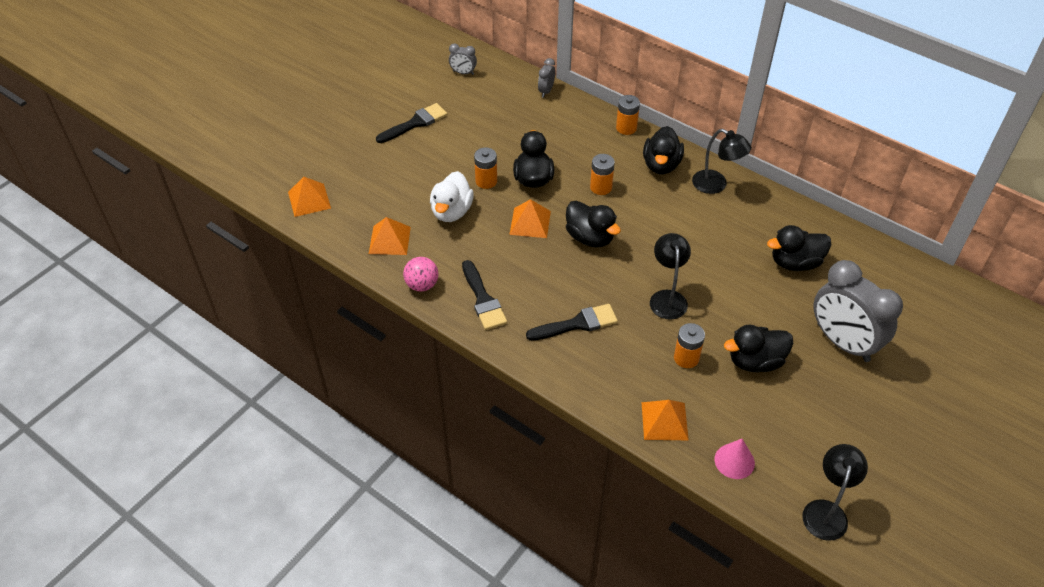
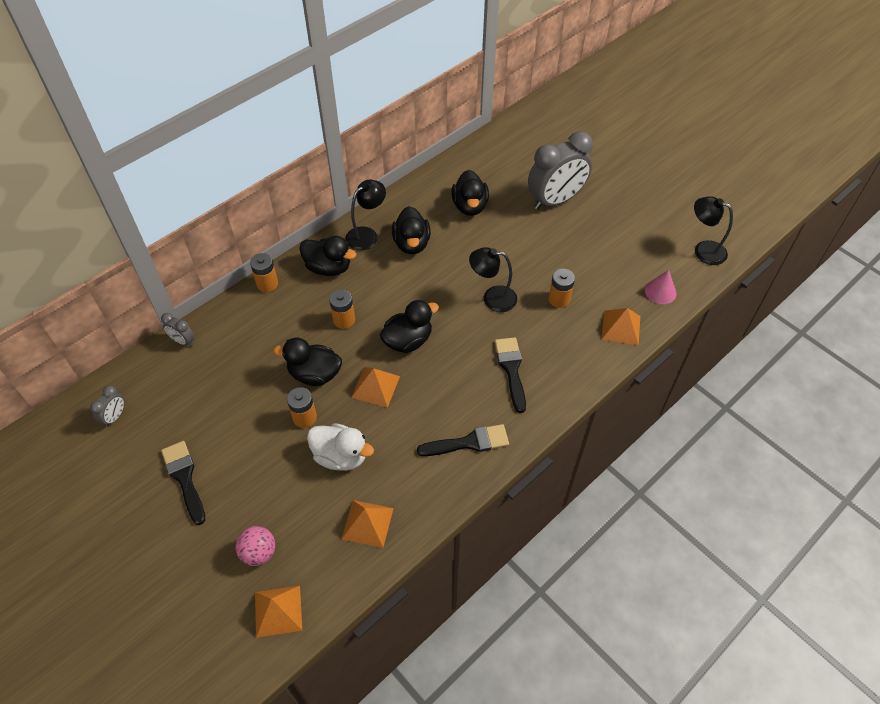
camera: 80 degrees left, 5 degrees up
(422, 285) = (439, 497): pink ball -> pink ball (259, 552)
(755, 361) = (567, 256): black duck -> black duck (411, 244)

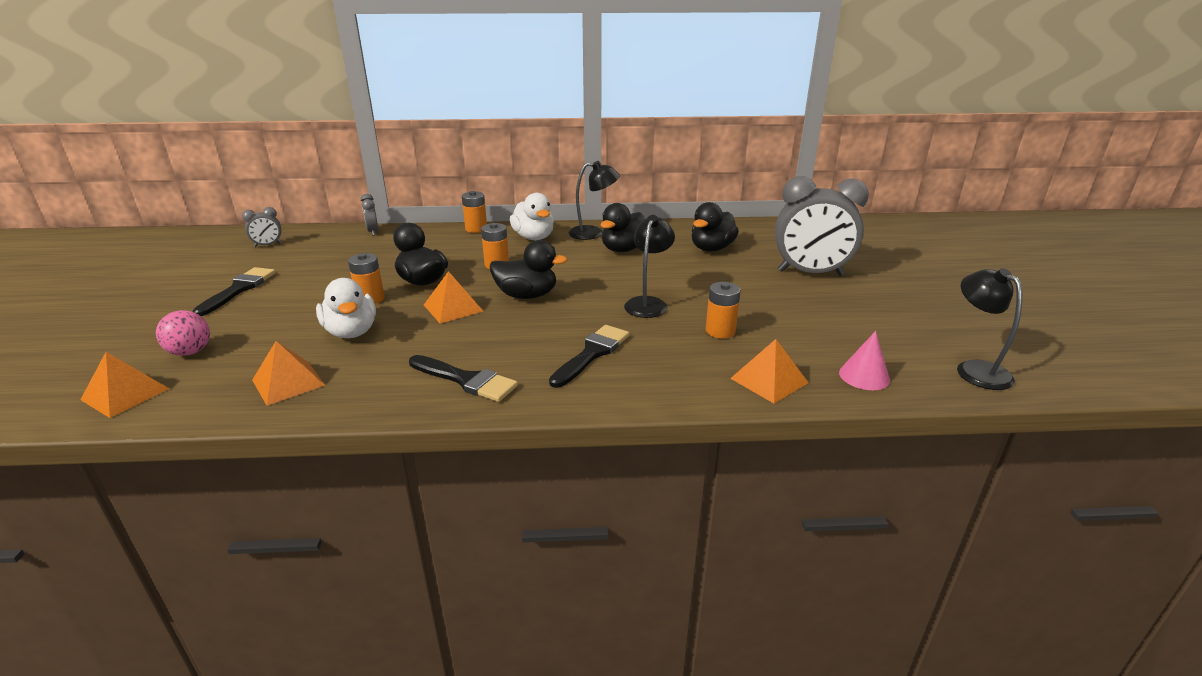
camera: 40 degrees right, 25 degrees down
(328, 268) = (534, 237): black duck -> white duck
(492, 298) = (648, 303): black lamp -> black lamp turned 60 degrees clockwise

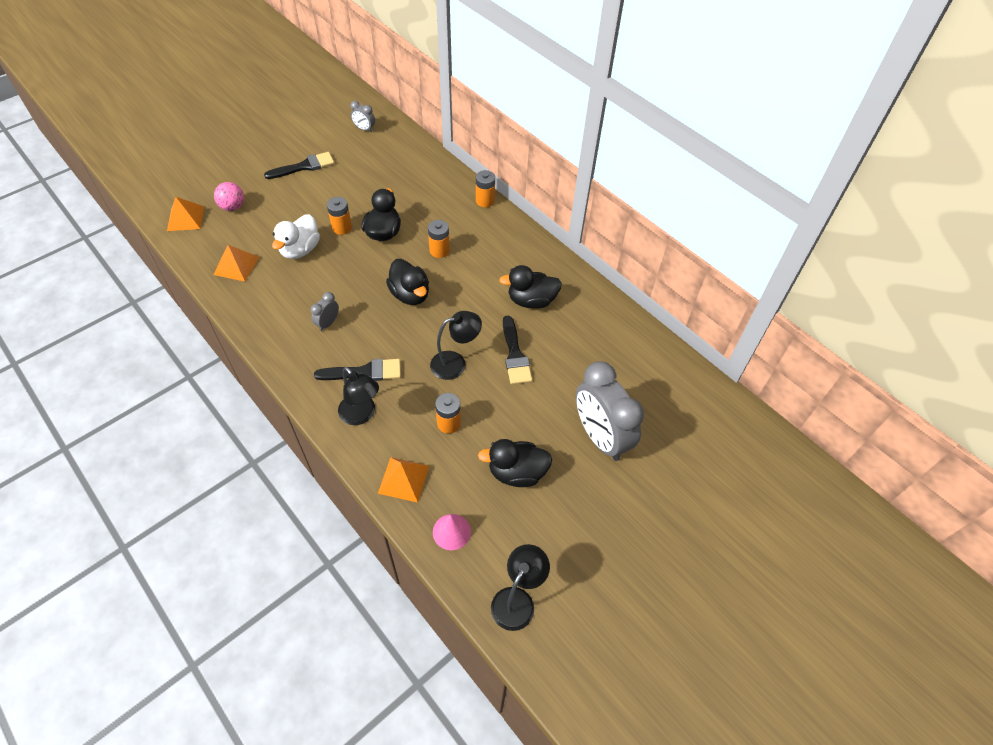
camera: 50 degrees right, 25 degrees up
(373, 232) = (428, 156): grey clock -> grey clock (328, 323)
(453, 308) = (363, 271): orange pyramid -> none
(466, 380) = (292, 334): black brush -> black brush (515, 355)
(534, 237) = (502, 240): white duck -> none
(593, 233) = (543, 266): black lamp -> black lamp (361, 415)
(711, 248) = (586, 352): black duck -> black duck (517, 473)

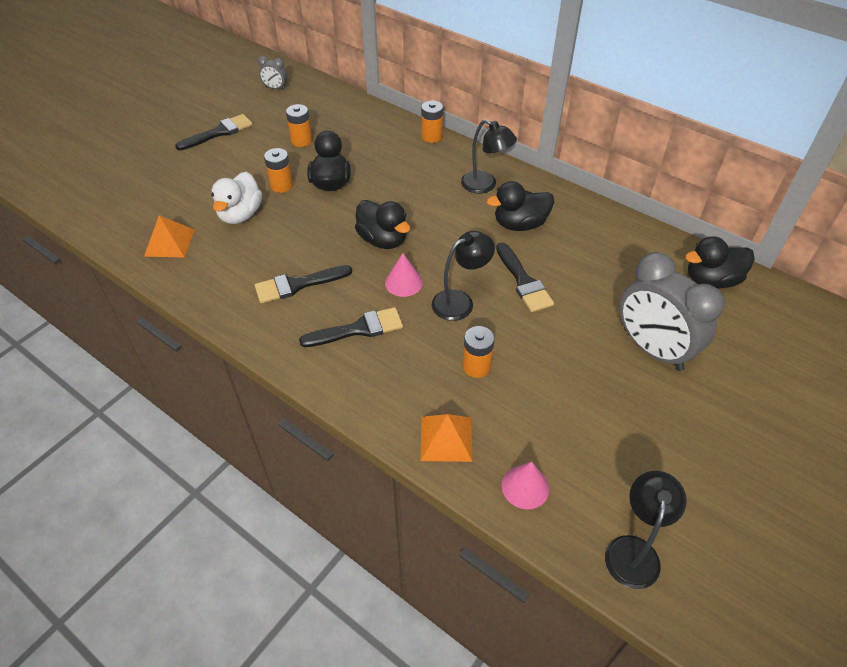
camera: 10 degrees left, 5 degrees down
(185, 218) = (94, 203): orange pyramid -> none
(233, 207) = (147, 183): pink ball -> none
(328, 323) = (297, 285): grey clock -> black brush
(361, 415) = (371, 376): black lamp -> black lamp (485, 185)
(414, 337) = (403, 282): none -> pink cone
(439, 251) = (400, 191): orange battery -> orange battery (301, 140)
(517, 473) = (575, 405): black duck -> black duck (711, 280)

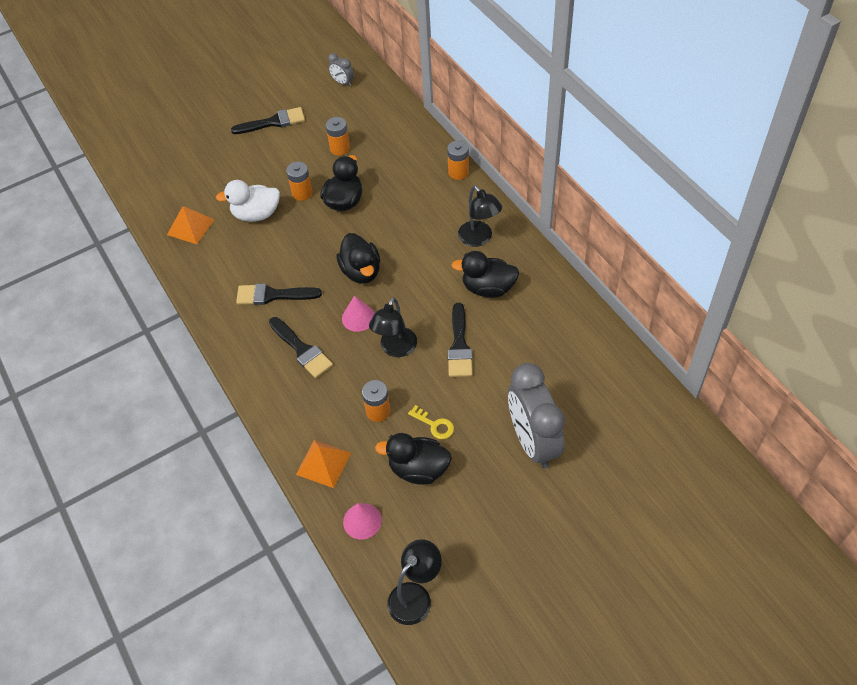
camera: 25 degrees right, 5 degrees up
(240, 215) = (256, 214): white duck -> white duck turned 45 degrees clockwise
(358, 329) = (302, 350): black brush -> black brush turned 45 degrees clockwise
(460, 301) = (395, 349): black lamp -> black lamp turned 120 degrees clockwise
(544, 362) = (434, 425): none -> yellow key
(711, 280) = (629, 393): black duck -> black duck (418, 469)

